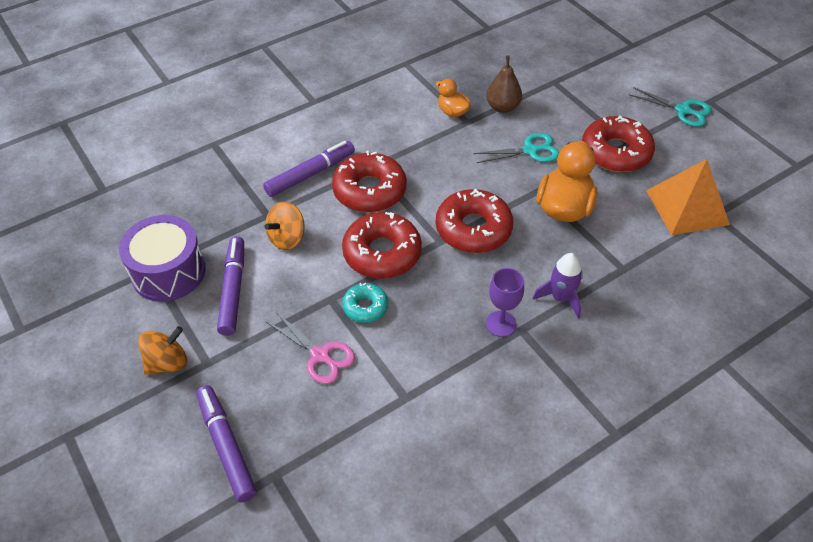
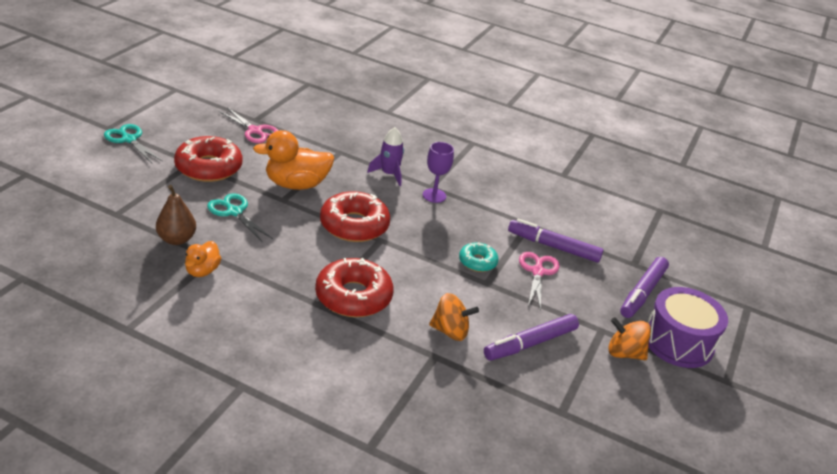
camera: 125 degrees left, 15 degrees down
(168, 272) = (552, 397): purple drum -> purple drum (678, 342)
(310, 174) = (360, 345): purple marker -> purple marker (553, 247)
(382, 253) = (419, 268): red donut -> none
(683, 110) = (129, 139): turquoise scissors -> turquoise scissors turned 45 degrees counterclockwise
(687, 207) = (255, 131): orange pyramid -> pink scissors

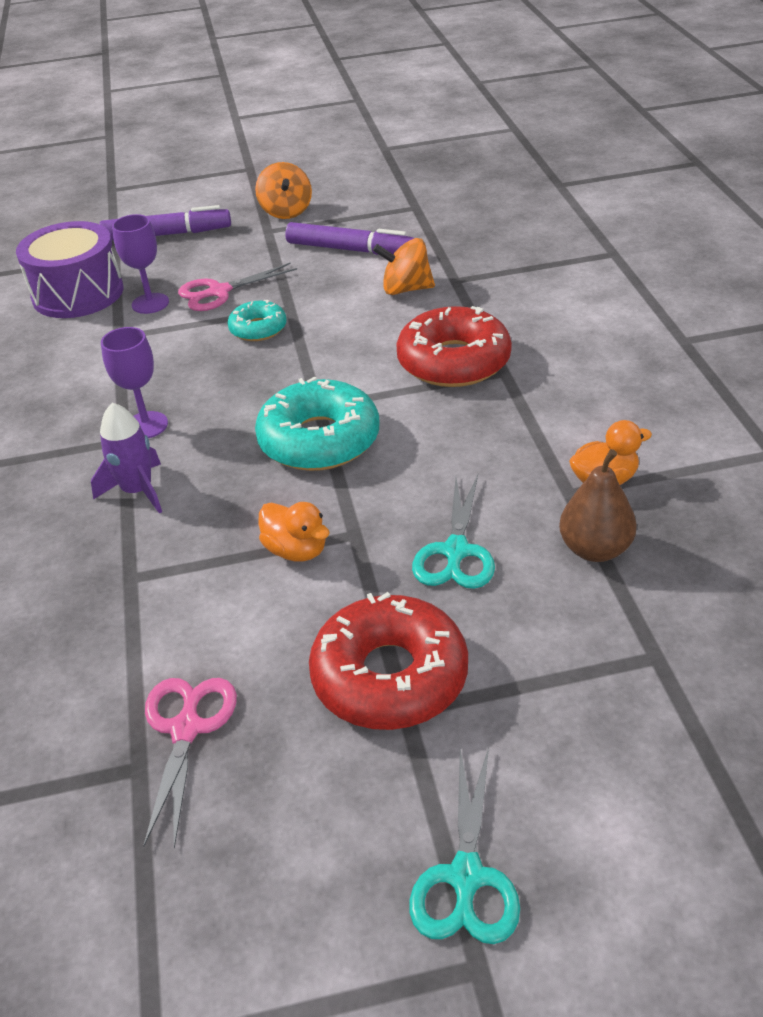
camera: 120 degrees left, 5 degrees up
(296, 184) = (296, 550): orange duck -> orange duck, size x0.55
(354, 225) = (319, 440): red donut -> turquoise donut
(450, 331) = (406, 289): orange spinning top -> orange spinning top turned 60 degrees counterclockwise
(553, 247) = (150, 303): purple marker -> purple goblet
(678, 342) = (226, 198): purple drum -> purple drum (78, 293)

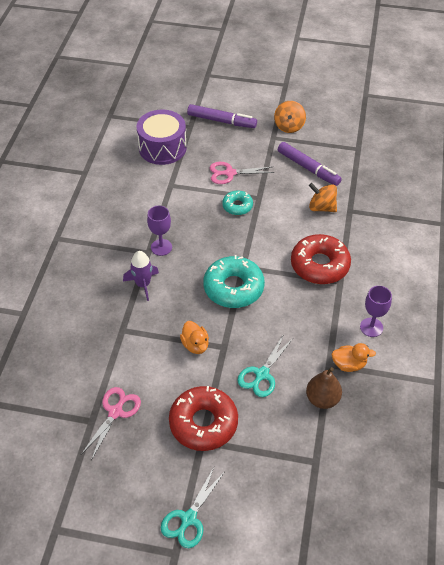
camera: 20 degrees right, 10 degrees up
(150, 303) = (194, 168): purple goblet -> purple goblet (371, 327)

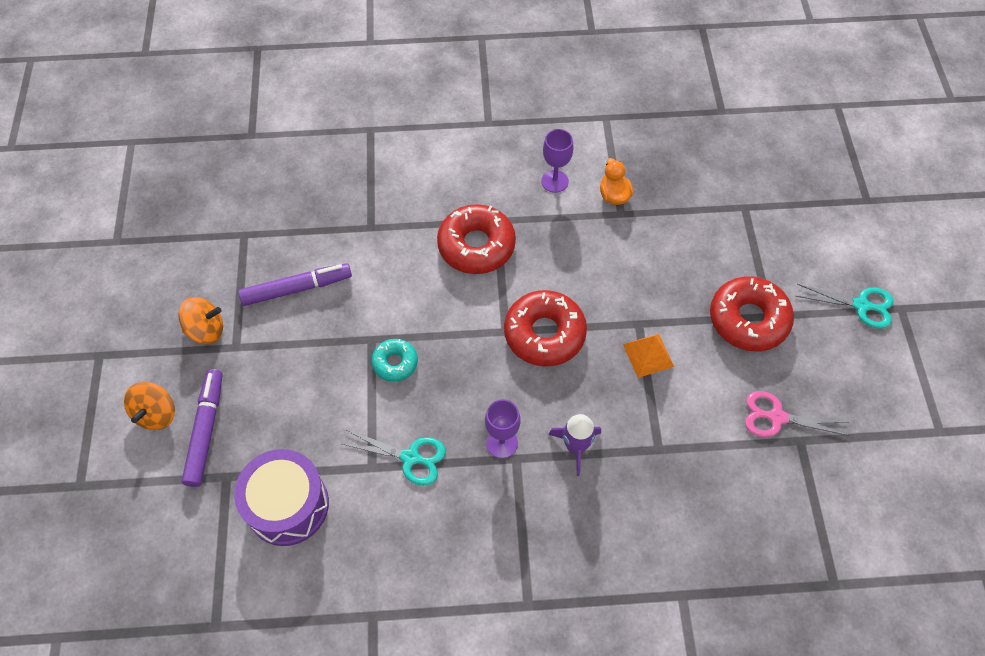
camera: 105 degrees left, 10 degrees up
(195, 345) = (648, 355): orange duck -> orange pyramid
(229, 173) = (328, 389): pink scissors -> none
(233, 288) = (544, 334): turquoise donut -> red donut
(262, 374) = (661, 275): turquoise scissors -> turquoise scissors (411, 457)
(308, 168) = (297, 288): purple marker -> purple marker turned 45 degrees clockwise
(322, 207) = (372, 259): orange spinning top -> orange spinning top (156, 414)
(322, 399) = (668, 213): brown pear -> none

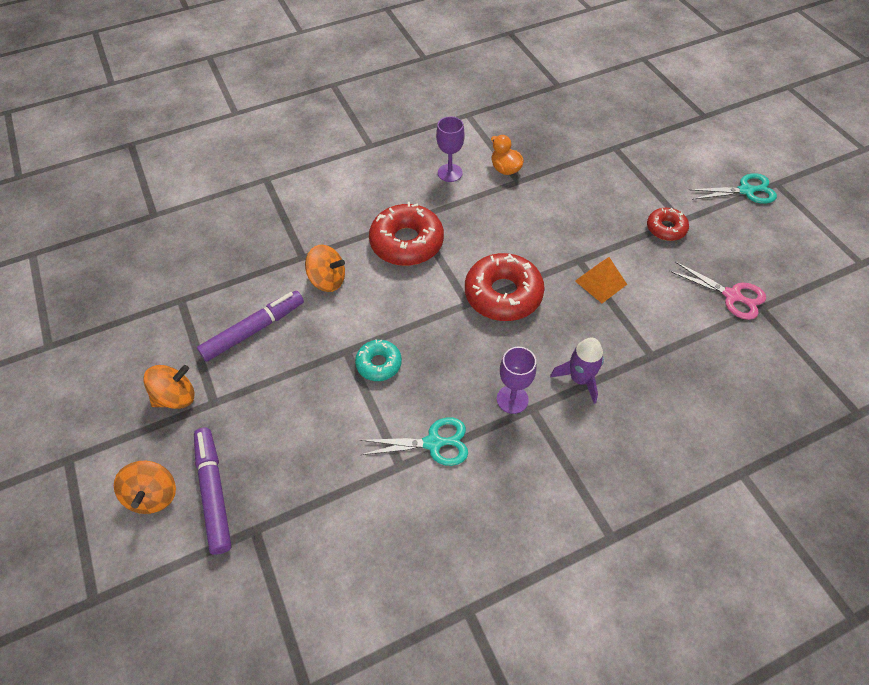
camera: 20 degrees left, 5 degrees down
(287, 505) = (331, 534): purple drum -> none
(384, 260) = (327, 280): none -> orange spinning top
(748, 319) = (666, 228): red donut -> red donut, size x0.55
(776, 417) = (732, 296): pink scissors -> pink scissors turned 135 degrees counterclockwise

